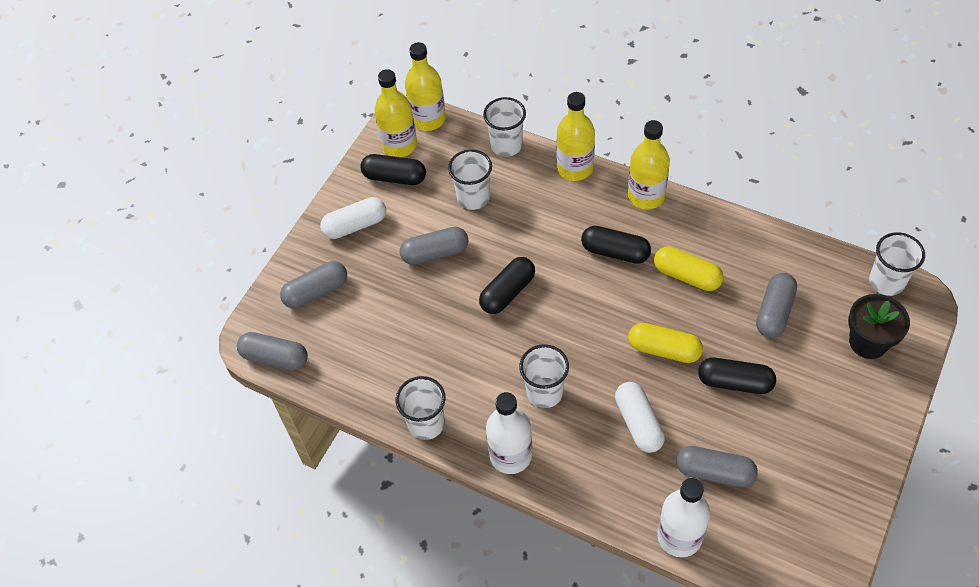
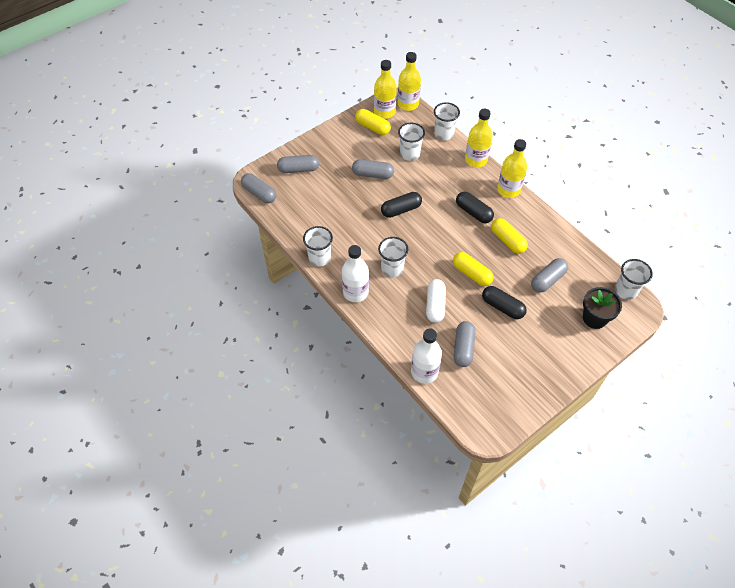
camera: 20 degrees right, 0 degrees up
(355, 225) = (337, 144): white capsule -> none
(394, 177) = (372, 127): black capsule -> yellow capsule
(714, 472) = (463, 348): grey capsule -> grey capsule turned 60 degrees clockwise

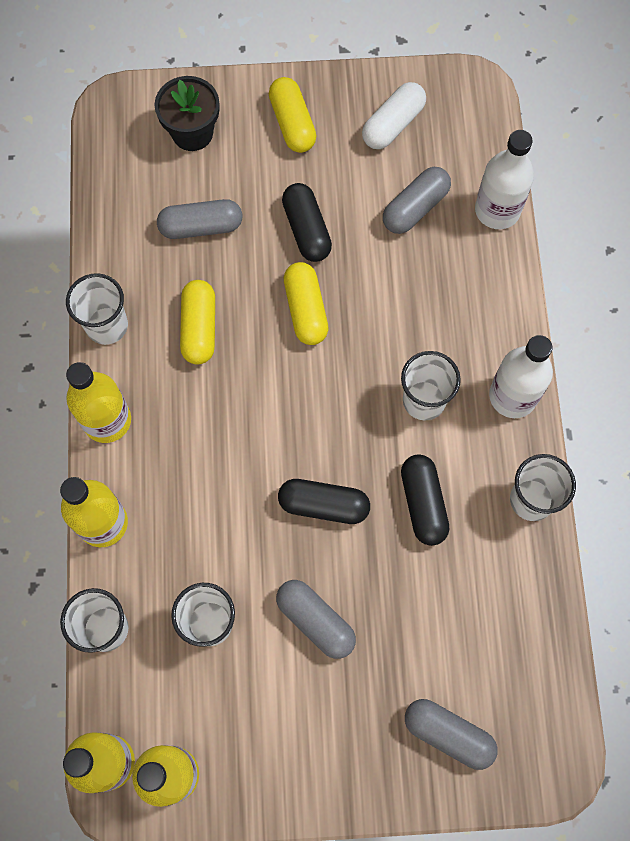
camera: 145 degrees left, 15 degrees up
(259, 193) = (560, 723): grey capsule -> none
(372, 127) = (228, 746): yellow capsule -> yellow capsule (292, 123)
(435, 305) = (404, 295): white capsule -> white capsule (393, 124)
(473, 212) = (206, 416): black capsule -> black capsule (423, 503)
(625, 290) = (107, 141): white cup -> white cup (107, 325)

